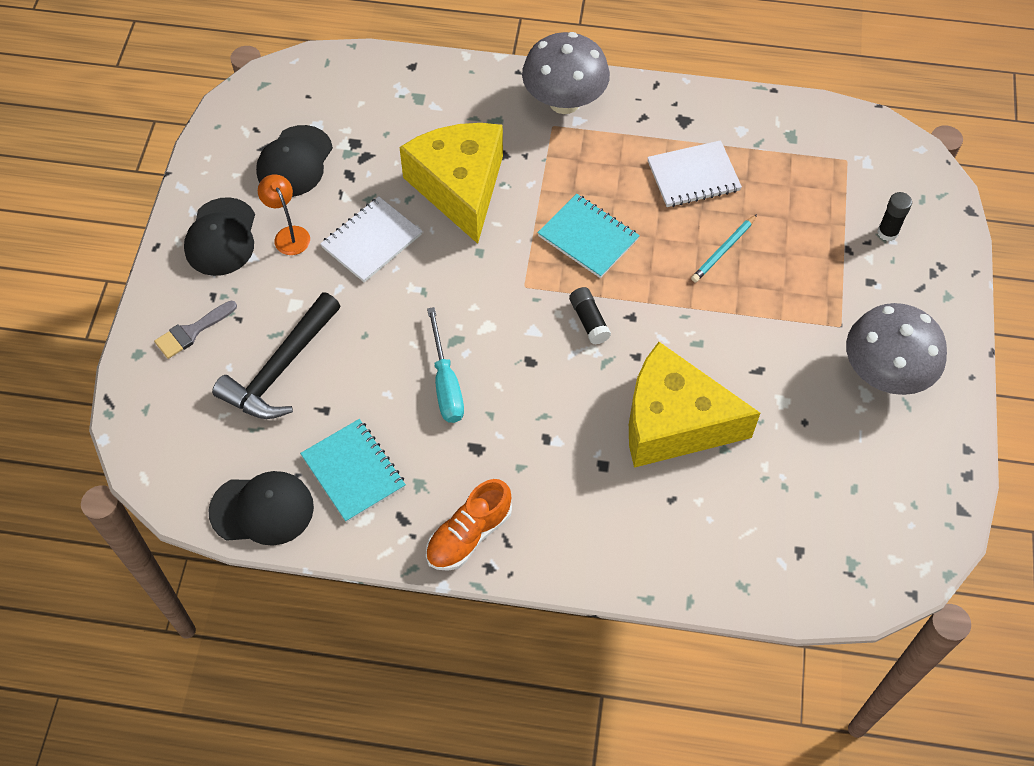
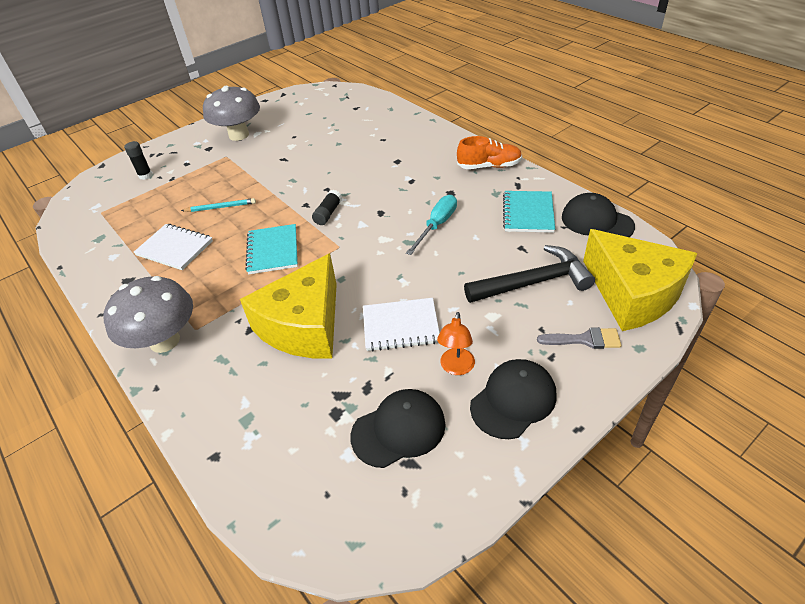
camera: 135 degrees left, 15 degrees down
(674, 422) = (346, 160): yellow cheese -> yellow cheese (632, 294)

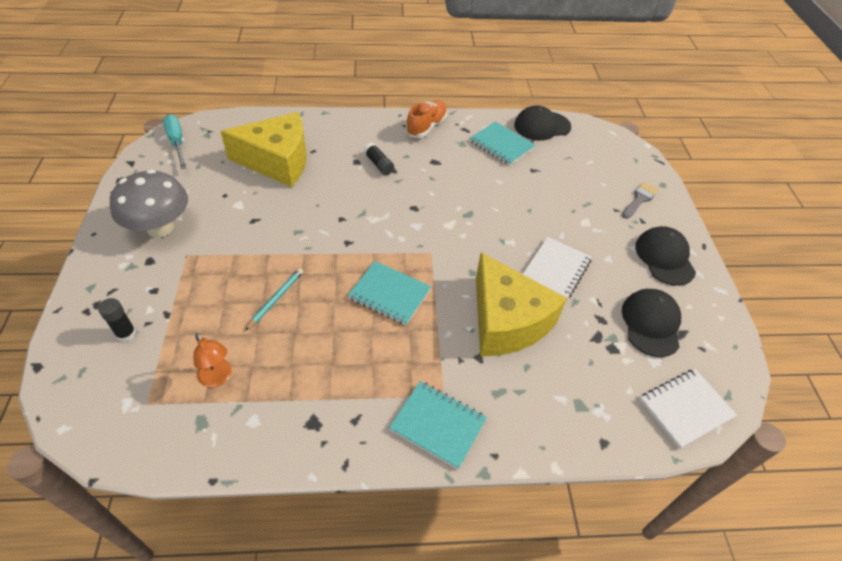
camera: 60 degrees left, 5 degrees up
(164, 341) = (438, 425): grey mushroom -> turquoise notebook
(175, 248) = (302, 362): white notebook -> white notebook (685, 408)
(328, 213) = (378, 236): black glue stick -> black glue stick (378, 164)
(437, 225) = (465, 190): turquoise screwdriver -> turquoise screwdriver (177, 142)
(456, 368) = (618, 266): orange lamp -> orange lamp (218, 378)
(533, 282) = (571, 186): black hammer -> none
(632, 294) = (619, 157): yellow cheese -> yellow cheese (277, 161)

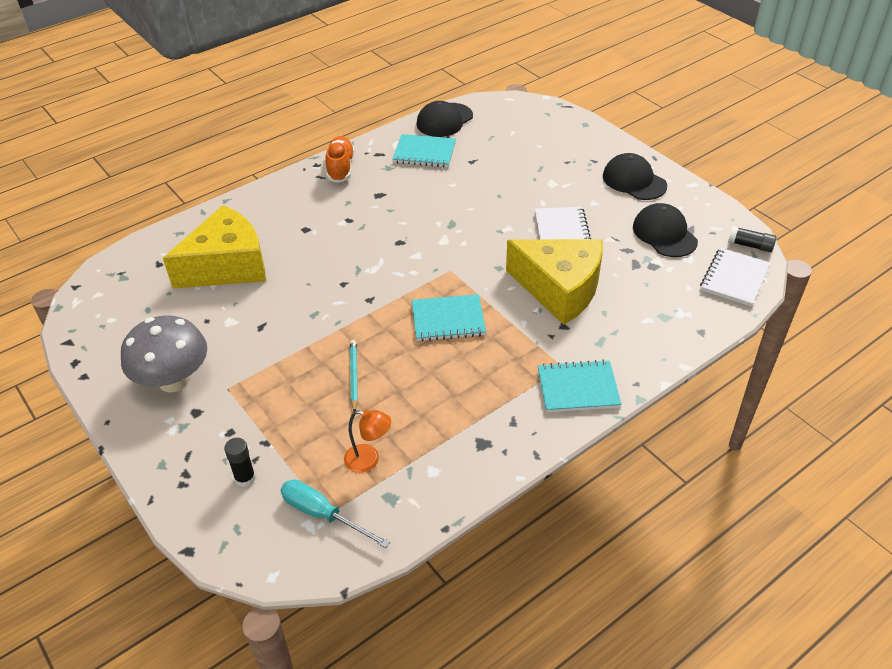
camera: 30 degrees left, 5 degrees down
(177, 142) = (98, 300): turquoise screwdriver -> turquoise screwdriver (323, 514)
(378, 164) = (329, 221): black glue stick -> black glue stick (750, 245)
(639, 199) = (577, 144): grey brush -> none

